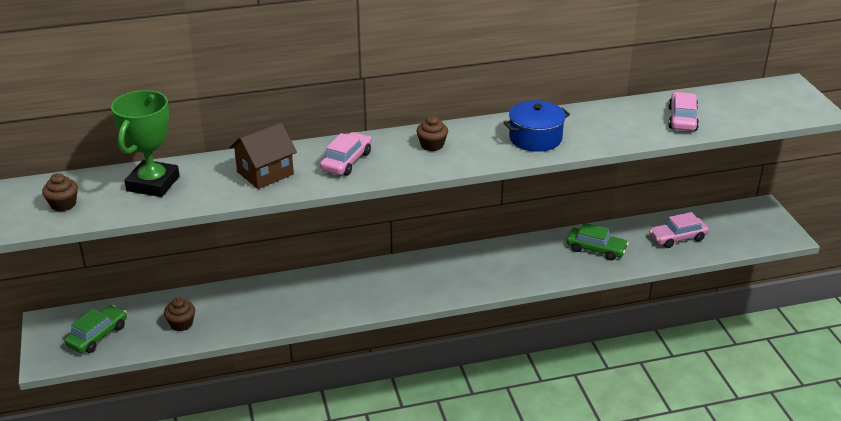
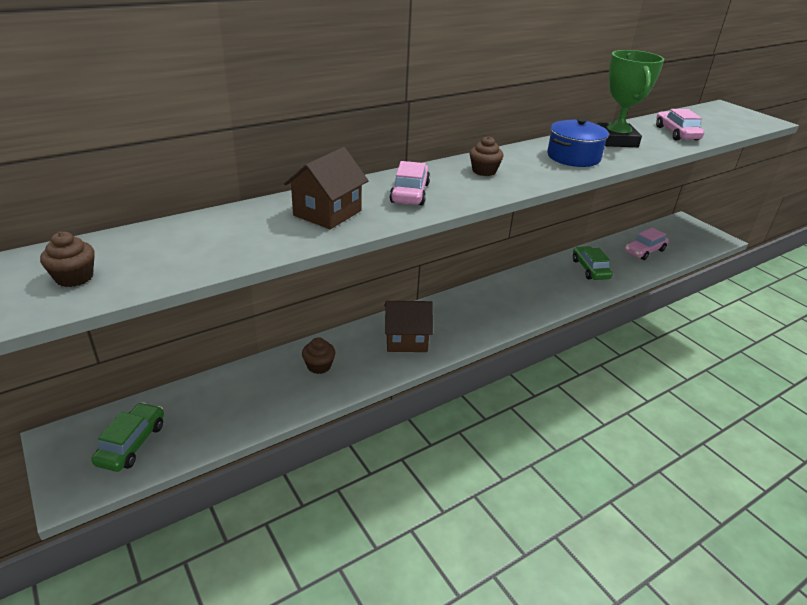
camera: 20 degrees left, 0 degrees up
(153, 183) = (193, 239): green trophy -> green trophy (616, 140)
(181, 324) = (232, 409): brown cupcake -> brown cupcake (319, 366)
(357, 291) = (406, 340): none -> brown house
(596, 249) = (590, 269): green car -> green car turned 105 degrees counterclockwise

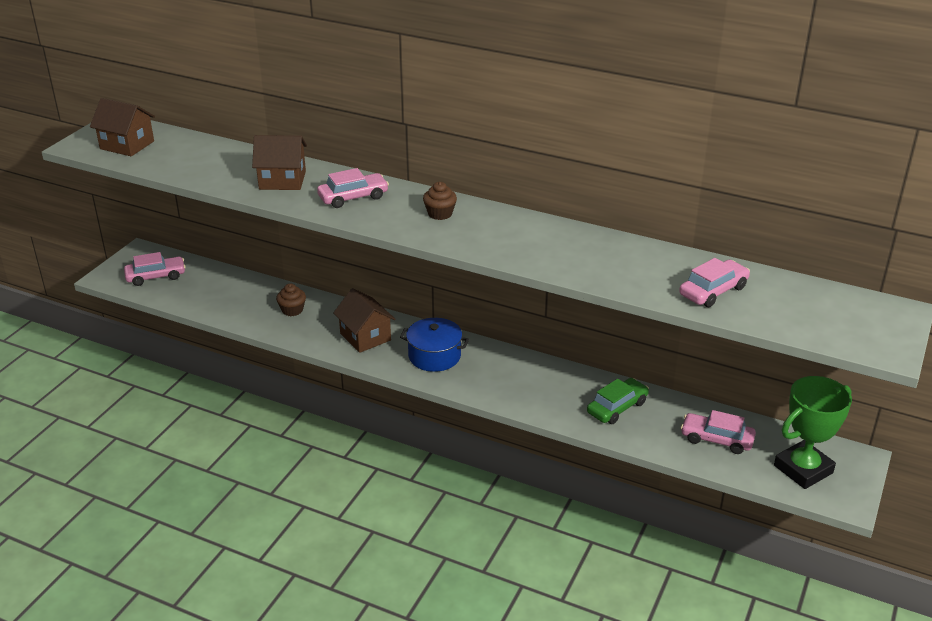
camera: 60 degrees right, 0 degrees up
(74, 277) = (127, 145): brown cupcake -> brown house
(132, 444) = (156, 276): green car -> pink car
(573, 157) = (537, 246): blue pot -> blue pot (434, 356)
(616, 140) = (625, 259): green trophy -> green trophy (803, 469)

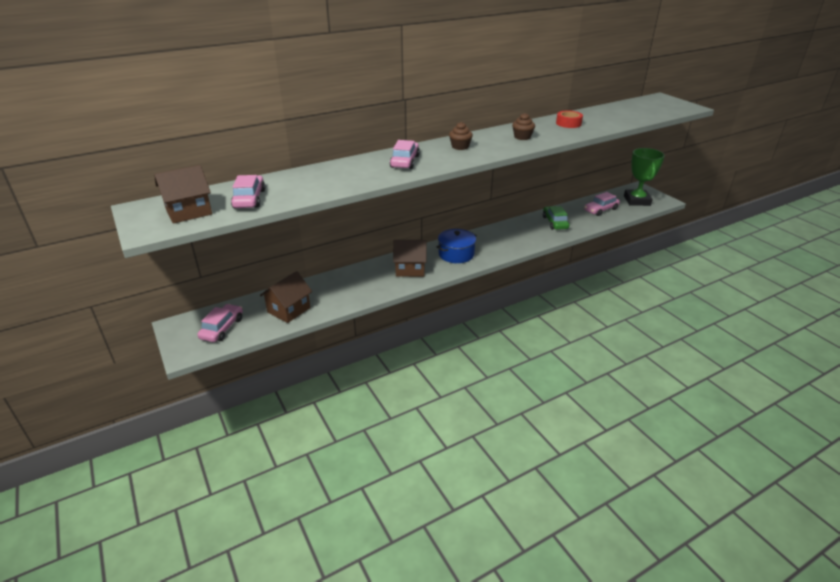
camera: 55 degrees left, 0 degrees up
(282, 180) = (347, 174): brown house -> brown house (289, 310)
(292, 310) = (347, 285): brown cupcake -> brown cupcake (522, 137)
(633, 262) = (568, 123): none -> red tape
(713, 291) = (613, 118): pink car -> pink car (249, 199)

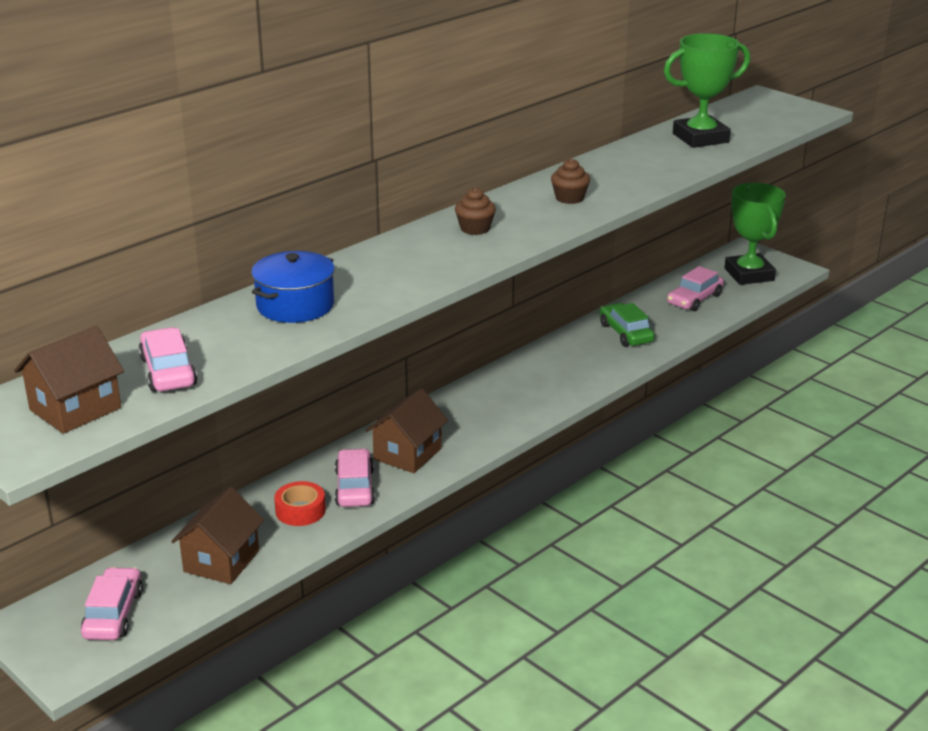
camera: 15 degrees left, 5 degrees down
(405, 161) = (396, 268): pink car -> pink car (355, 487)
(410, 269) = (407, 454): brown house -> brown house turned 45 degrees counterclockwise
(456, 254) = (477, 415): blue pot -> blue pot (295, 305)
(568, 123) = (633, 163): red tape -> red tape (300, 510)
(614, 114) = (700, 138): none -> green trophy

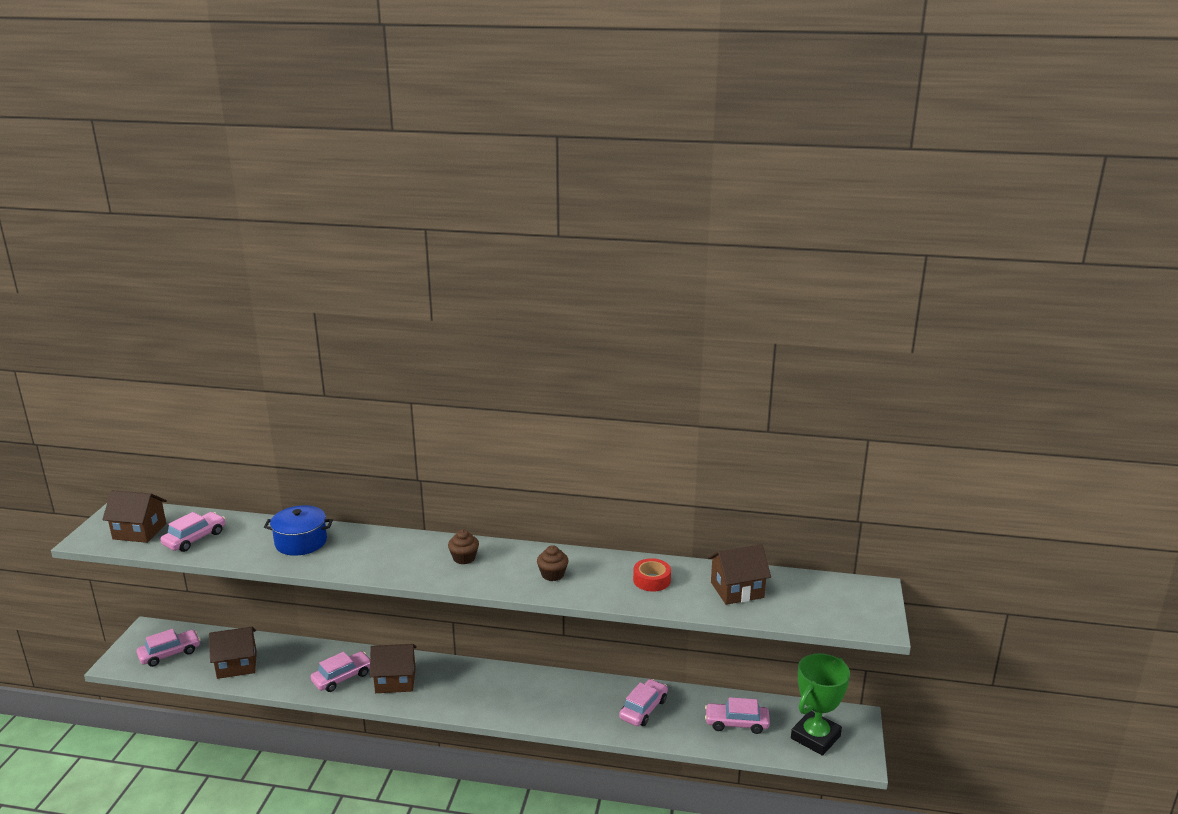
camera: 55 degrees right, 5 degrees down
(300, 510) = (304, 669): red tape -> red tape (651, 580)
(626, 333) = (643, 709): green car -> pink car
(700, 138) = (737, 590): green trophy -> brown house

